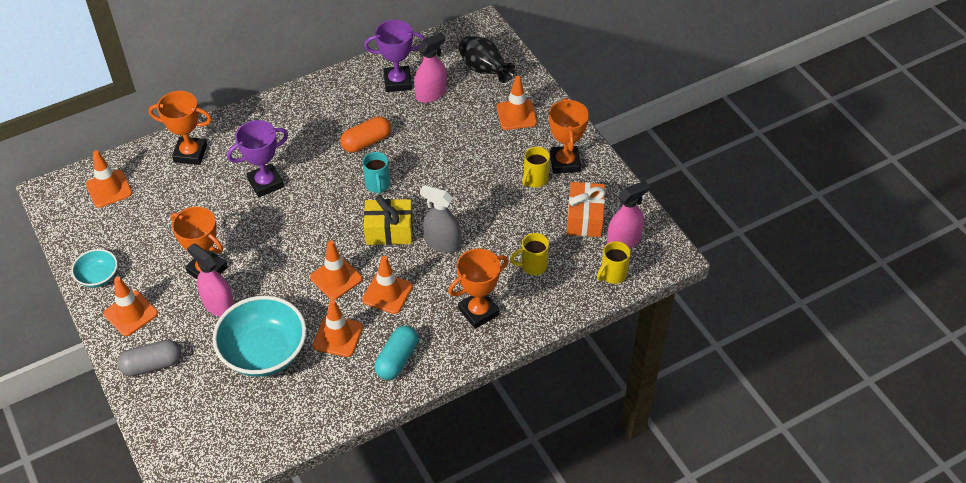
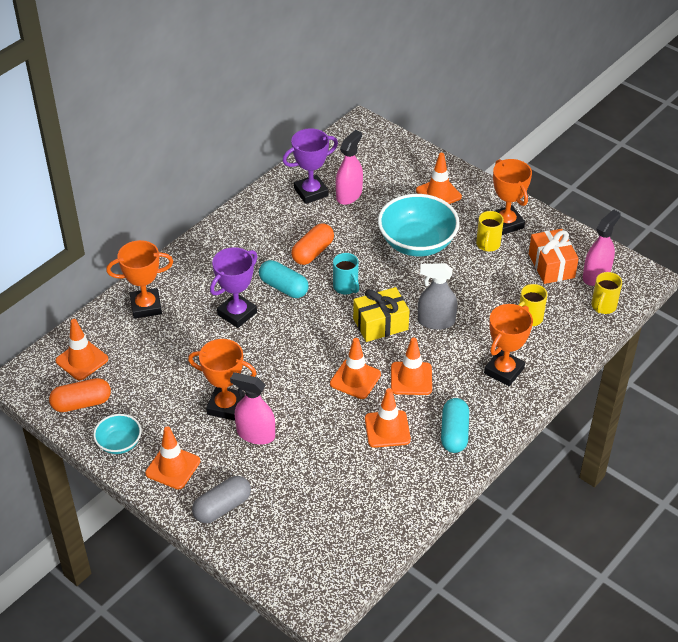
camera: 20 degrees left, 5 degrees down
(87, 229) = (81, 403): none -> orange capsule
(264, 352) = (325, 463): turquoise bowl -> turquoise bowl (417, 243)
(321, 169) = (284, 287): none -> turquoise capsule
(484, 70) = (386, 162): black vase -> none

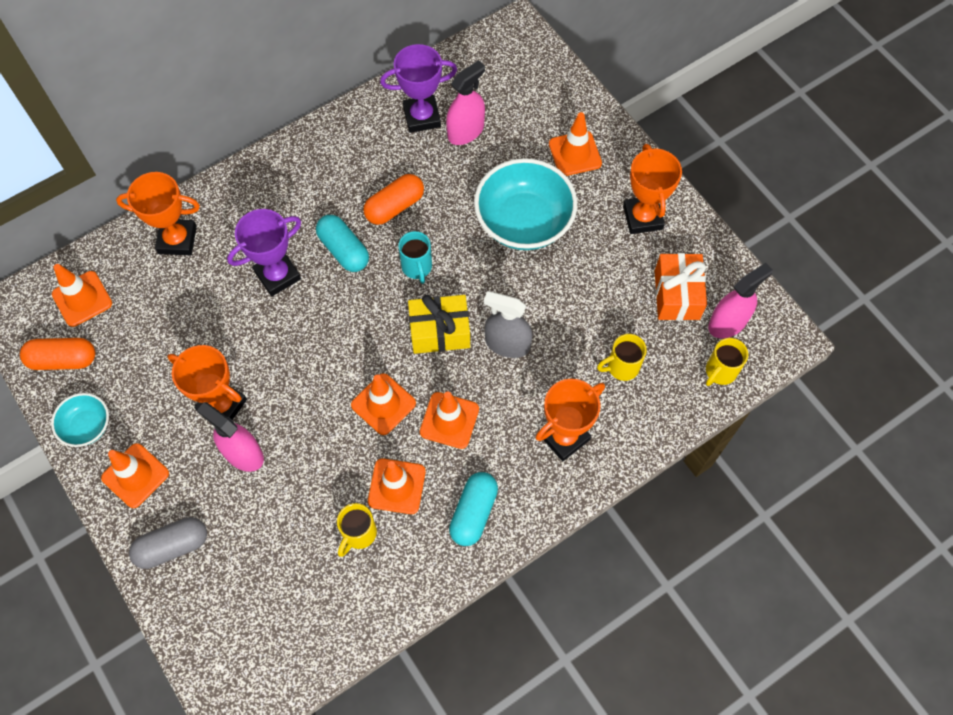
camera: 15 degrees right, 20 degrees up
(488, 245) = (609, 244): yellow mug -> yellow mug (358, 534)

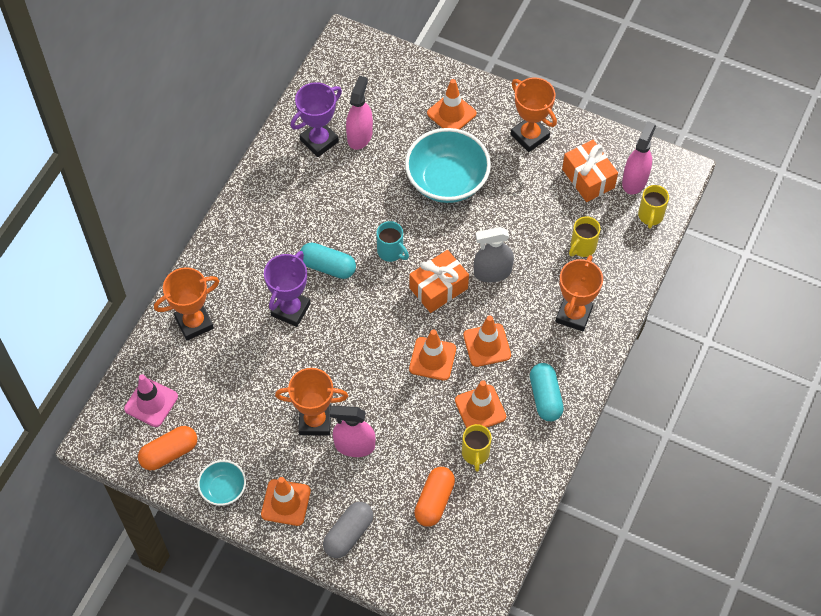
camera: 30 degrees left, 5 degrees down
(82, 299) = (151, 403): orange traffic cone -> pink traffic cone
(395, 206) = (344, 216): orange capsule -> orange capsule (434, 501)
(440, 331) = (438, 288): yellow gift -> orange gift

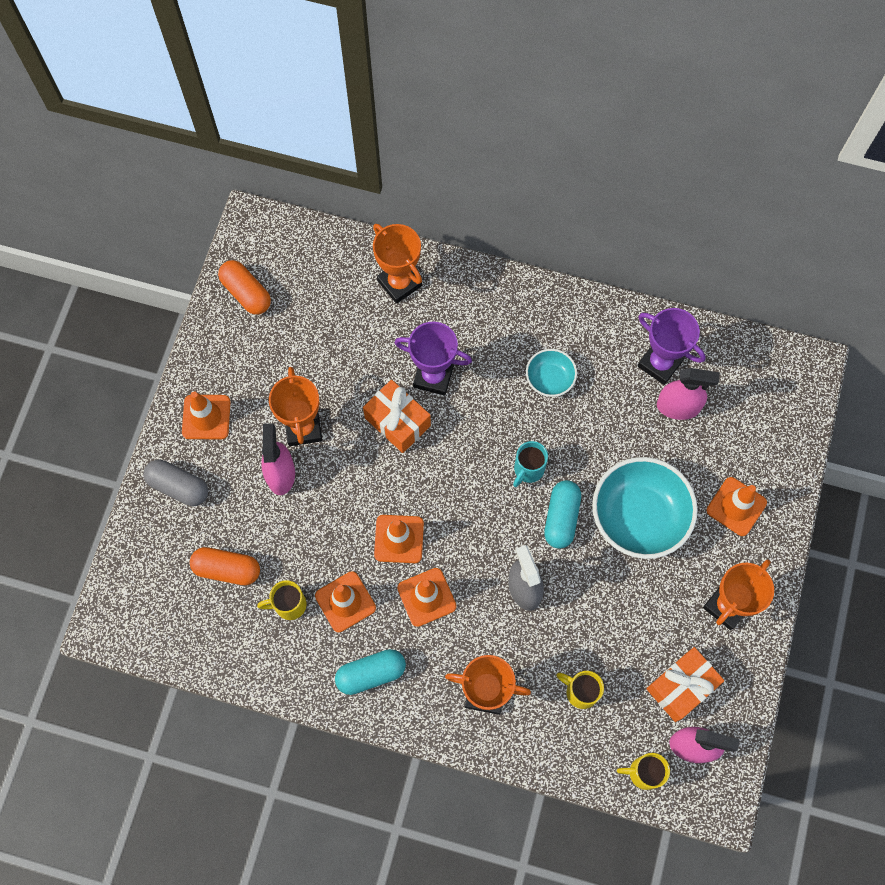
camera: 80 degrees right, 10 degrees up
(151, 403) = (300, 263): pink traffic cone -> none
(223, 489) = (213, 353): turquoise bowl -> turquoise bowl (549, 379)
(328, 266) = (495, 405): turquoise capsule -> turquoise capsule (561, 518)
(438, 288) = (490, 531): orange gift -> orange gift (397, 422)

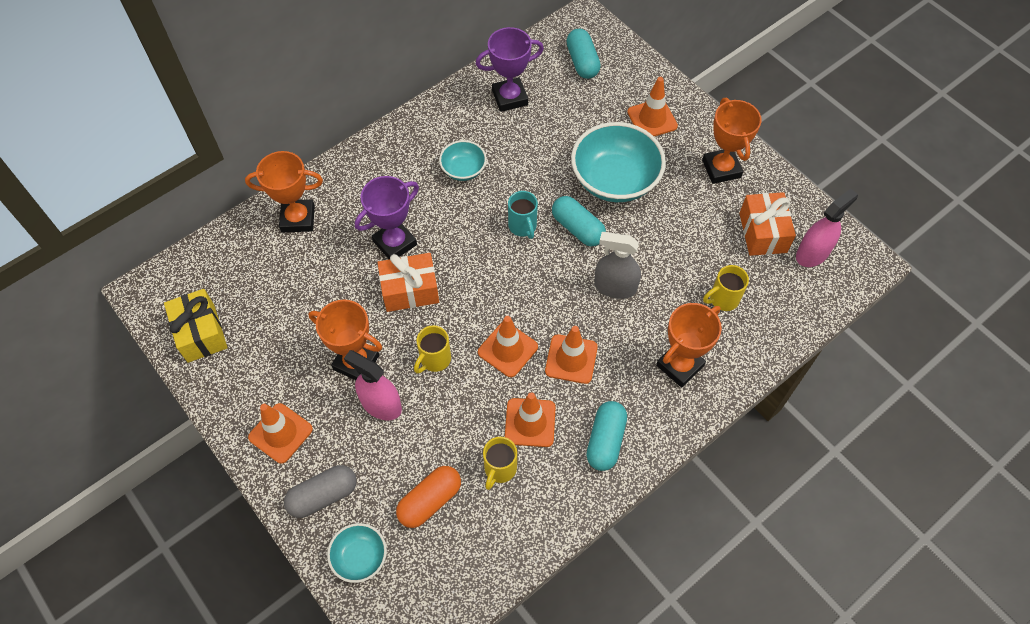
camera: 55 degrees left, 10 degrees down
(150, 549) = (360, 557): none -> turquoise bowl
(246, 293) = (201, 333): orange capsule -> yellow gift
(643, 772) = (813, 296): yellow mug -> yellow mug (434, 359)
(678, 407) = (551, 107): pink spray bottle -> none
(754, 399) = (582, 62): none -> turquoise capsule

